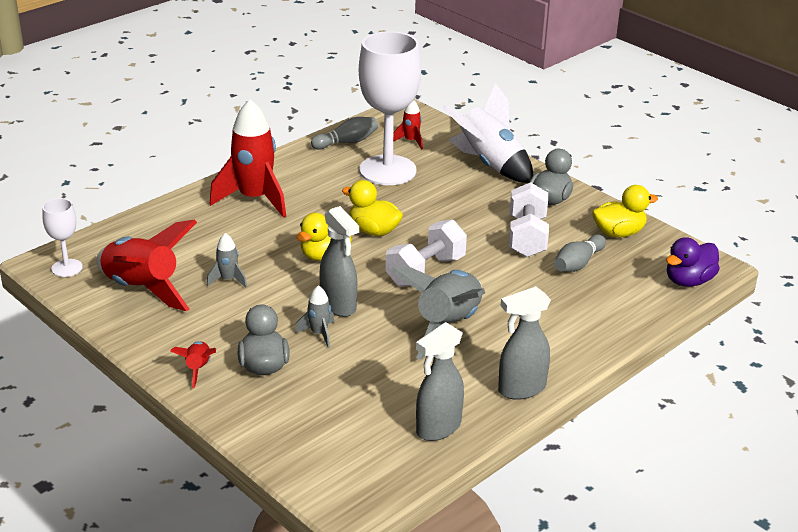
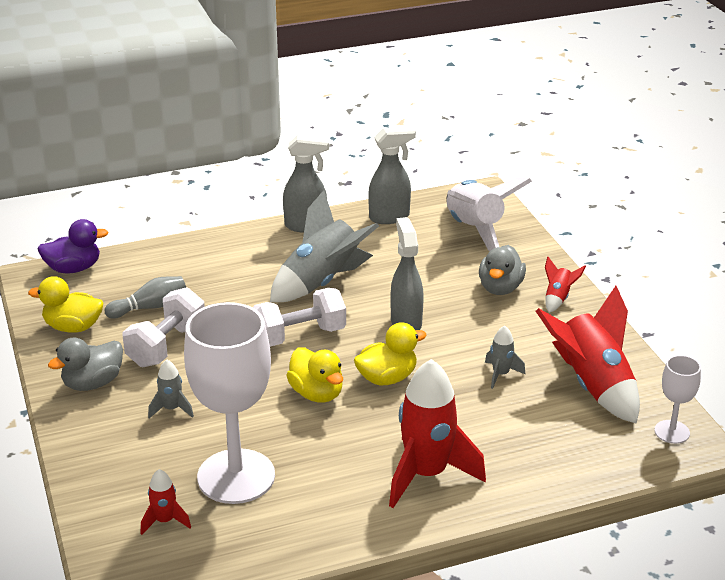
camera: 155 degrees left, 0 degrees up
(319, 334) = (439, 302): grey rocket -> grey rocket (172, 409)
(347, 142) = (251, 544): grey bowling pin -> none
(489, 164) = (106, 451): white rocket -> white rocket (475, 230)

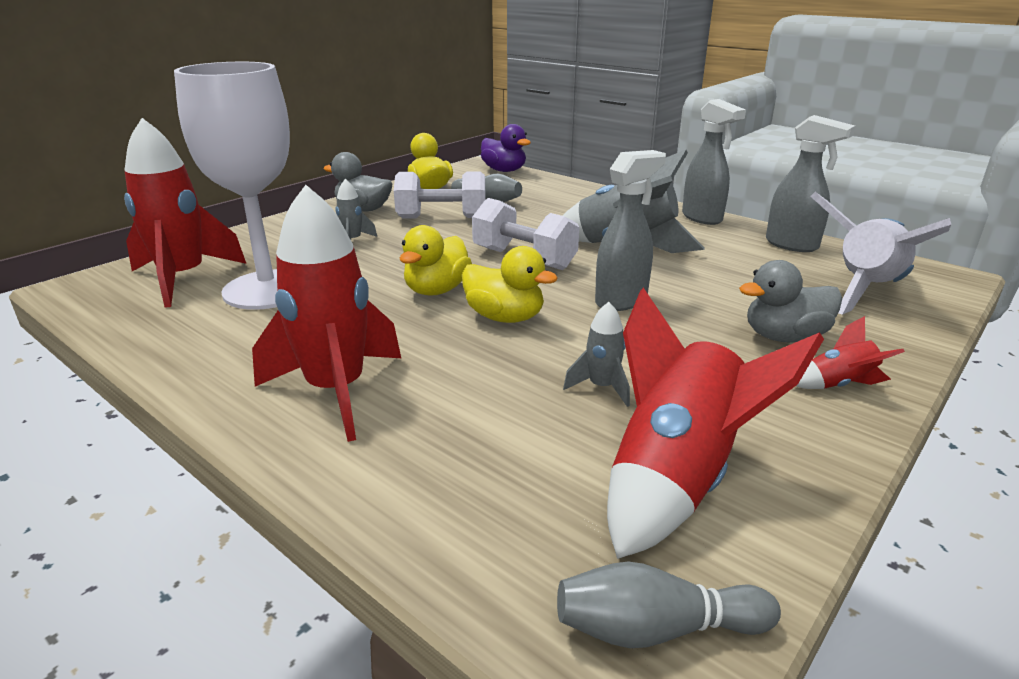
camera: 60 degrees right, 5 degrees down
(165, 521) = (183, 279): red rocket -> red rocket, size x2.17
(672, 432) = (656, 629): white goblet -> grey bowling pin

